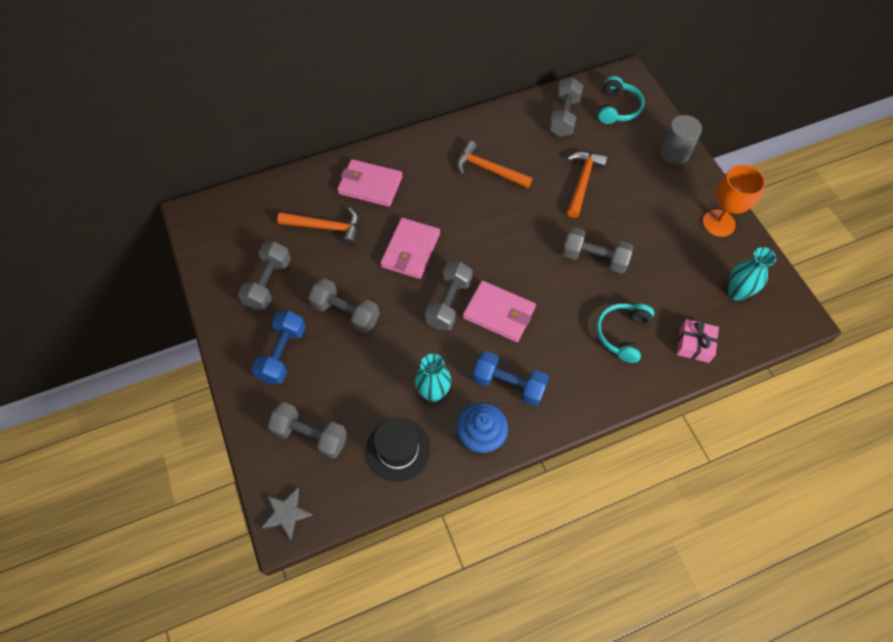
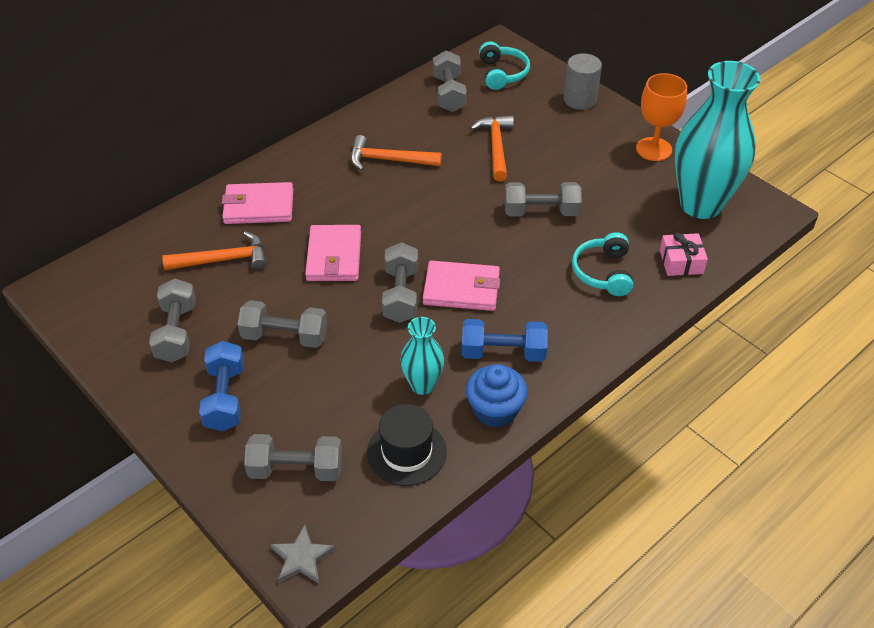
camera: 20 degrees left, 15 degrees down
(736, 292) = (700, 204): turquoise vase -> turquoise vase, size x2.03

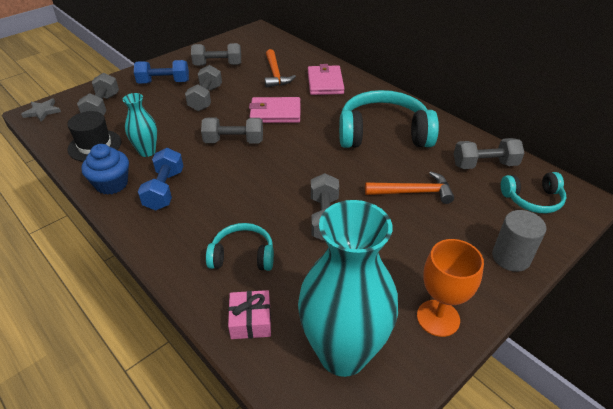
camera: 90 degrees right, 5 degrees down
(389, 160) = (383, 133): orange hammer -> turquoise headphones
(461, 289) = (235, 170): pink wallet -> none

